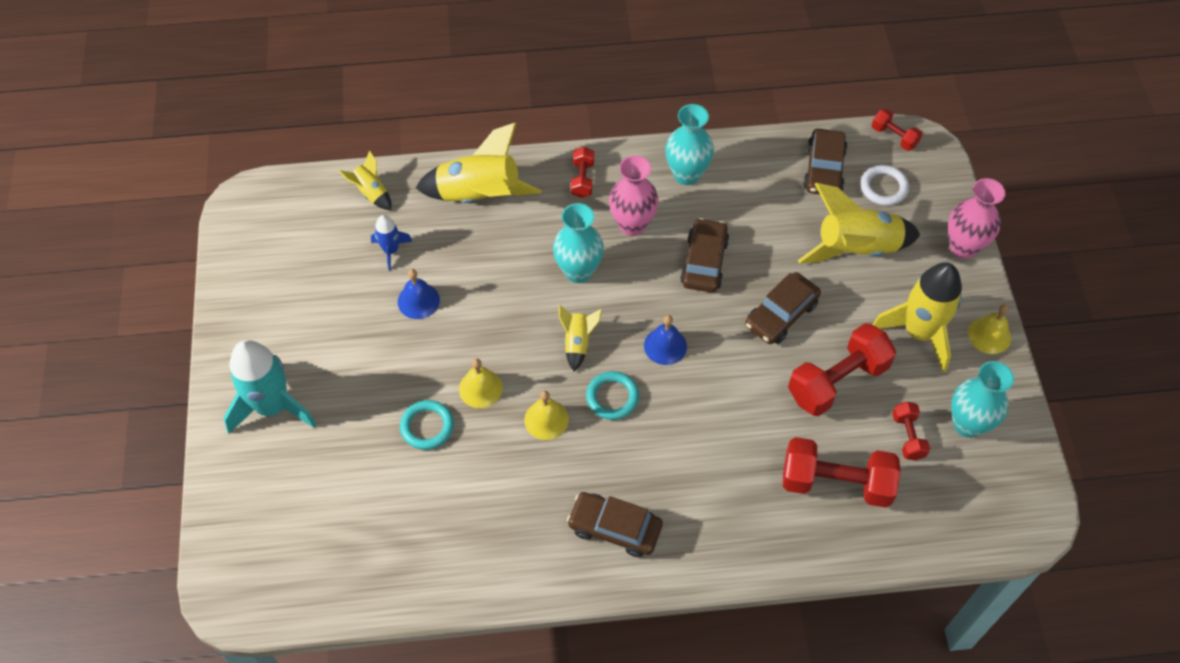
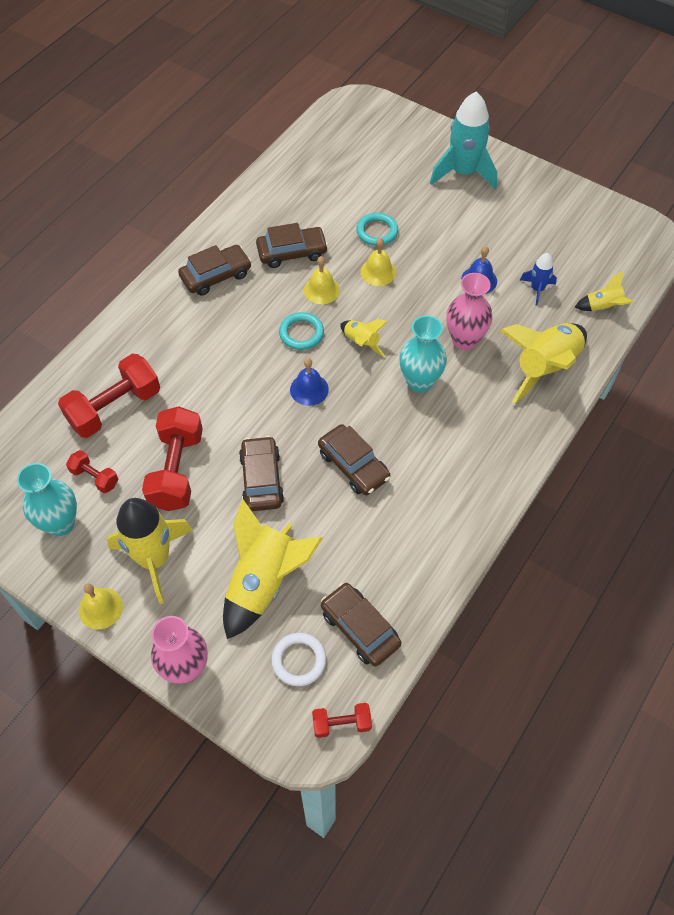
camera: 130 degrees right, 0 degrees up
(522, 483) = (292, 252): none -> brown car
(582, 179) = (504, 442): red dumbbell -> none
(632, 225) = (431, 444): pink vase -> pink vase (464, 340)
(686, 174) = (446, 518): turquoise vase -> none

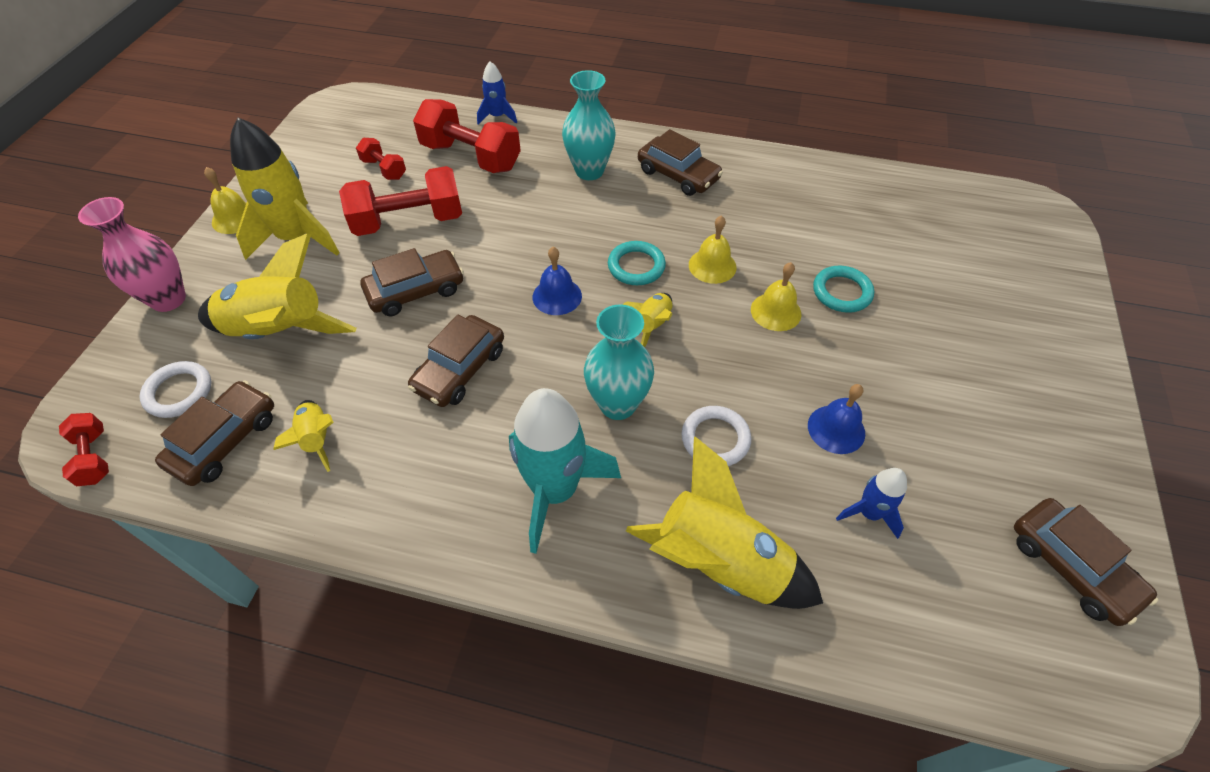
camera: 70 degrees right, 5 degrees down
(60, 523) = (326, 164): turquoise vase -> turquoise vase (589, 171)
(68, 375) = (497, 116): none -> blue rocket
(95, 477) = (384, 169): red dumbbell -> red dumbbell turned 60 degrees counterclockwise
(292, 252) = (752, 224): brown car -> brown car (1071, 566)
(463, 172) = (1025, 358): turquoise rocket -> turquoise rocket (555, 490)
(464, 340) = (715, 439): pink vase -> white ring
(603, 307) = (896, 628): yellow rocket -> yellow rocket (316, 439)

